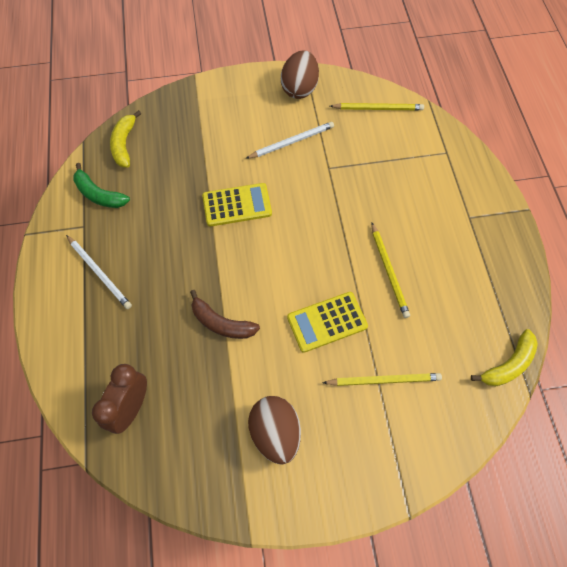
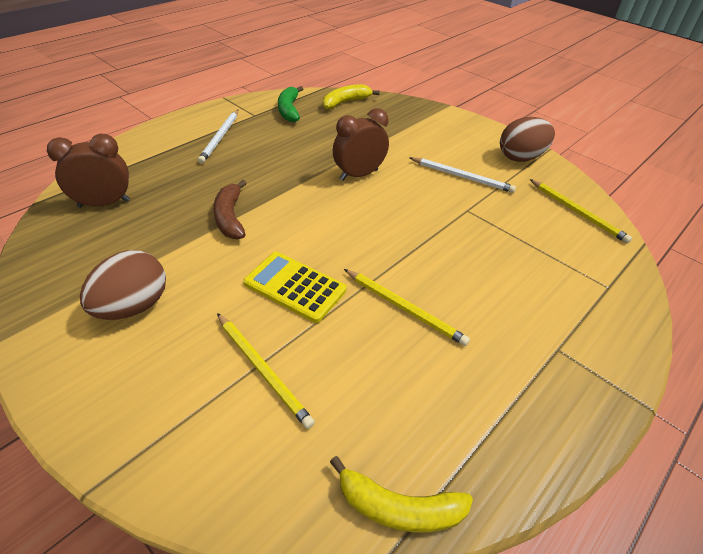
camera: 50 degrees right, 20 degrees down
(237, 205) = (359, 175): yellow calculator -> brown clock
(389, 271) = (404, 308): yellow pencil -> yellow pencil turned 90 degrees counterclockwise

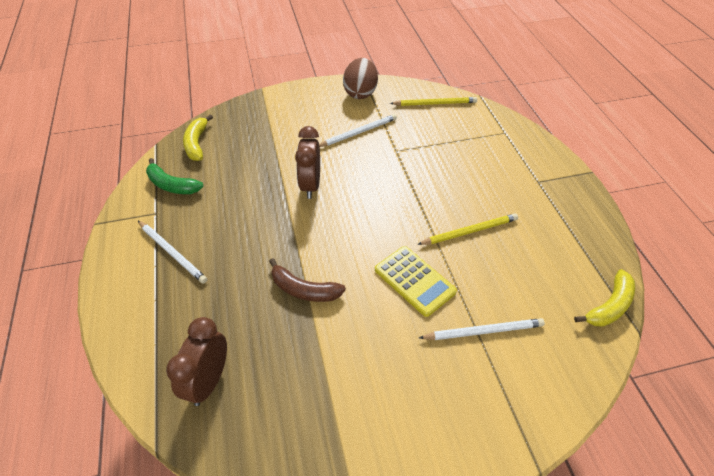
camera: 55 degrees left, 5 degrees up
(133, 306) = (374, 394): brown egg -> none
(263, 370) = (483, 331): yellow pencil -> white pencil
(295, 287) = (414, 281): yellow calculator -> yellow calculator turned 105 degrees counterclockwise

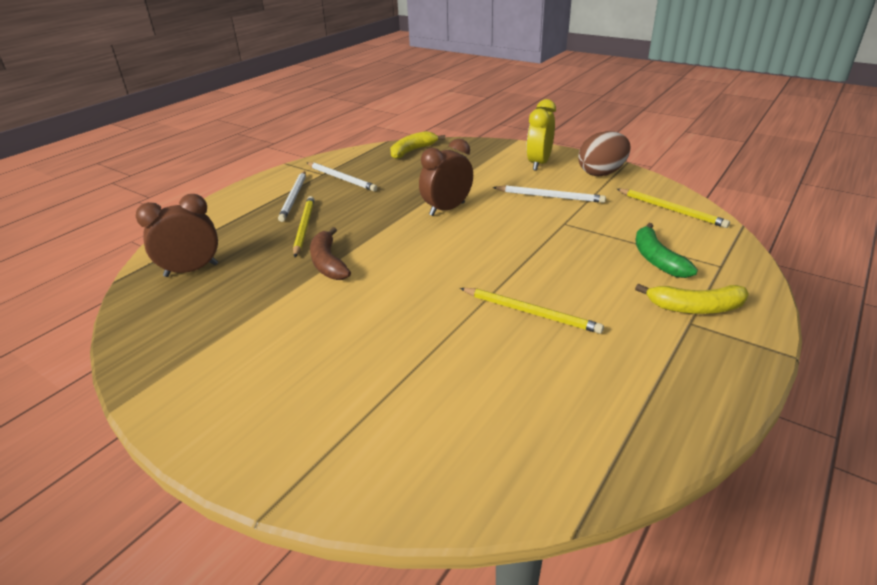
camera: 50 degrees right, 15 degrees down
(172, 185) = (357, 165): green banana -> green banana (657, 259)
(232, 274) = (304, 227): none -> yellow pencil
(310, 105) = (539, 163): none -> yellow clock
(414, 281) = (415, 311): yellow calculator -> none
(483, 331) = (406, 385): white pencil -> white pencil (341, 178)
(609, 306) = (581, 475): yellow banana -> yellow banana (695, 308)

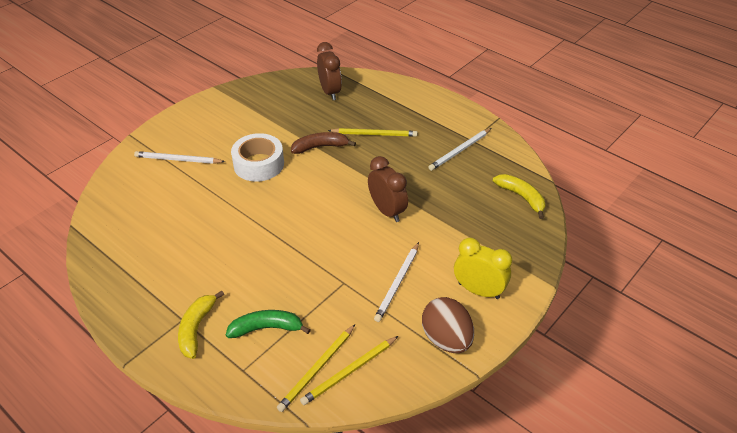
camera: 95 degrees right, 10 degrees up
(294, 197) = (426, 126): white pencil -> white pencil (178, 160)
(367, 310) = (259, 164): none -> white tape
(531, 312) = (227, 237): yellow pencil -> yellow pencil (317, 369)

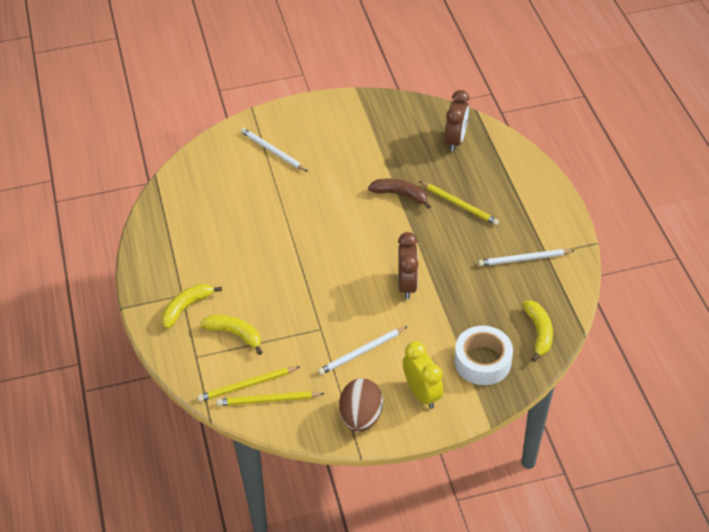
camera: 35 degrees right, 5 degrees up
(259, 164) = (335, 187): white tape -> white tape (482, 361)
(266, 328) = (235, 334): green banana -> yellow banana

